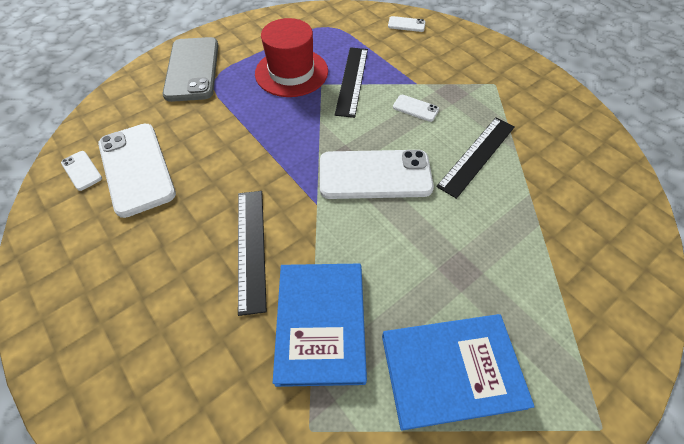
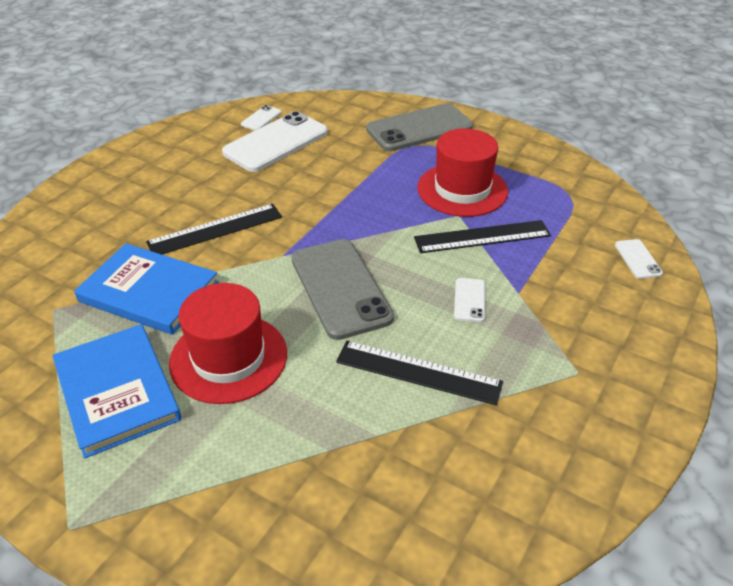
camera: 70 degrees right, 15 degrees down
(320, 323) = (149, 292): blue book -> blue book turned 45 degrees clockwise
(375, 175) = (340, 288): white phone -> grey phone
(432, 270) = (228, 358): none -> red hat

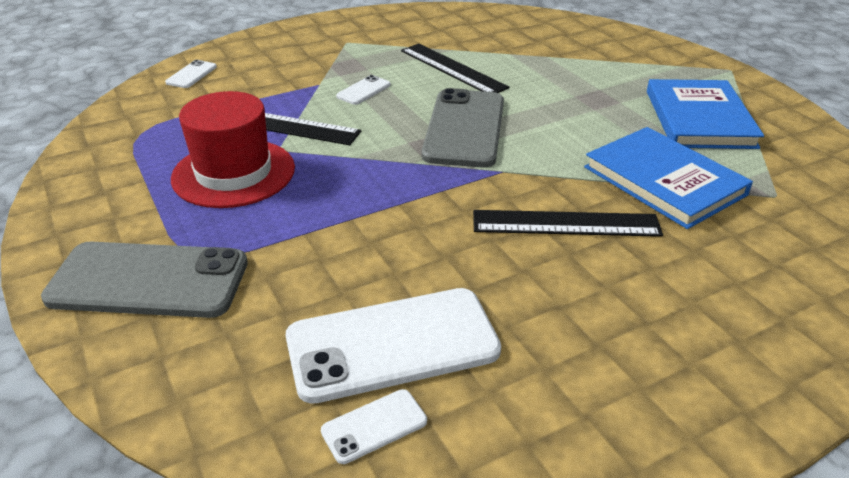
camera: 150 degrees left, 5 degrees down
(228, 358) = (596, 113): red hat -> none

